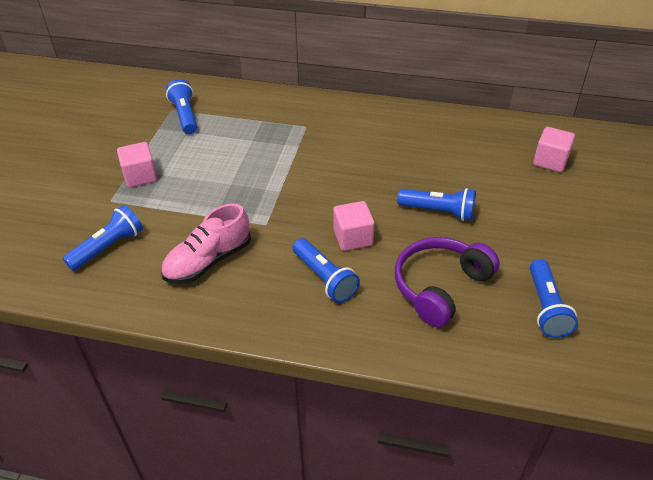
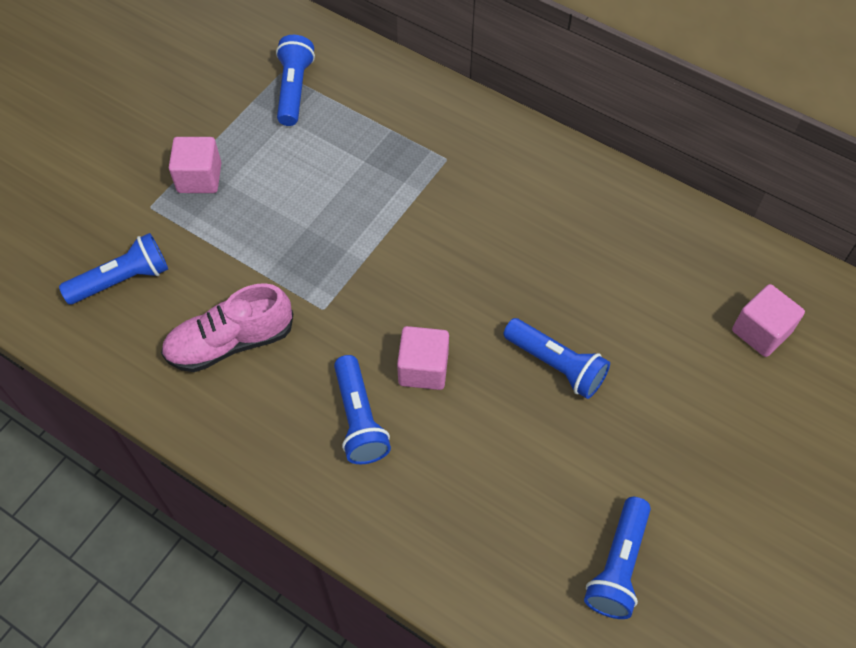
camera: 20 degrees right, 15 degrees up
(440, 287) = (497, 484): purple headphones -> none

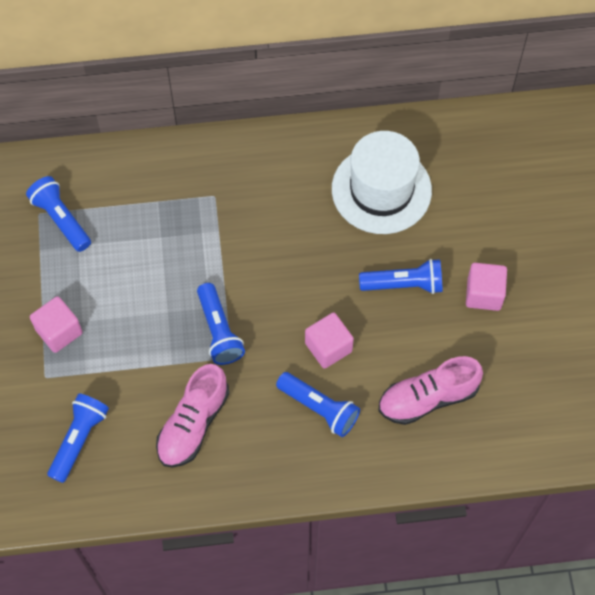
camera: 40 degrees left, 5 degrees up
(477, 495) = (427, 398): none -> pink shoe
(615, 261) = (381, 190): none -> white hat
(618, 566) = (537, 376): blue flashlight -> blue flashlight (219, 331)
(761, 331) = (501, 174): pink cube -> pink cube (483, 294)

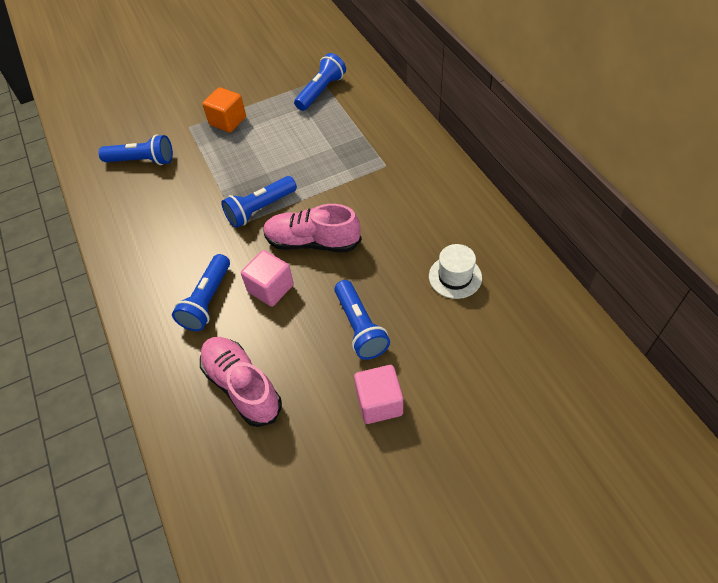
camera: 75 degrees right, 10 degrees down
(59, 331) = (228, 121): pink cube -> orange cube
(193, 424) = (171, 220): pink shoe -> pink shoe (312, 242)
(381, 190) = (455, 277): white hat -> white hat, size x0.51

